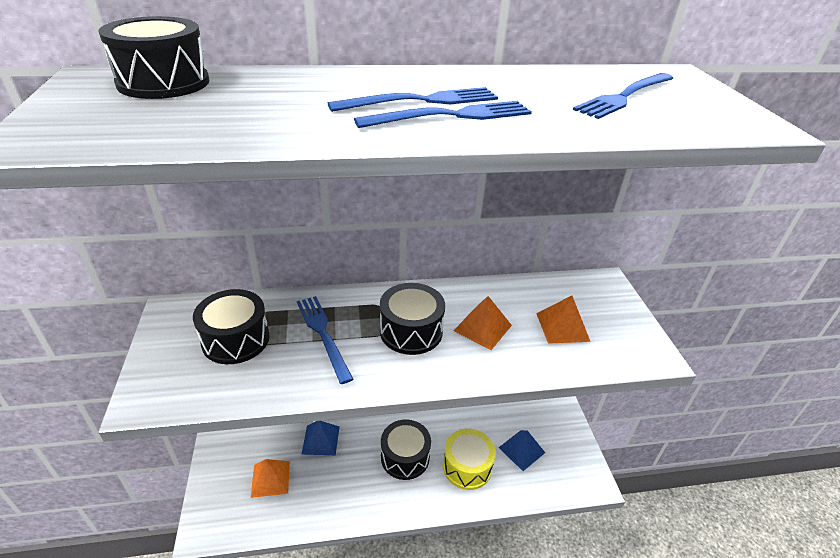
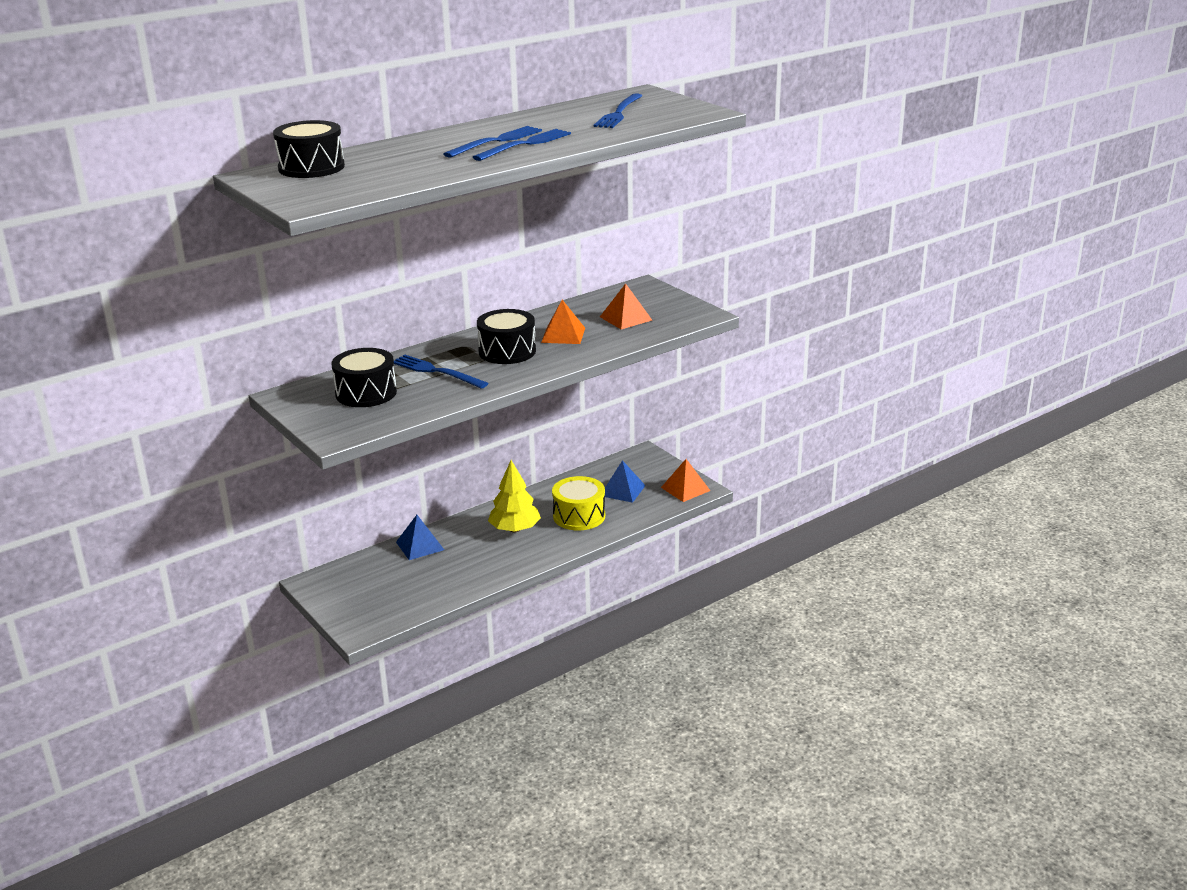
camera: 25 degrees left, 10 degrees down
(270, 478) = (393, 583): orange pyramid -> orange pyramid (685, 489)
(405, 457) = (515, 529): black drum -> yellow tree

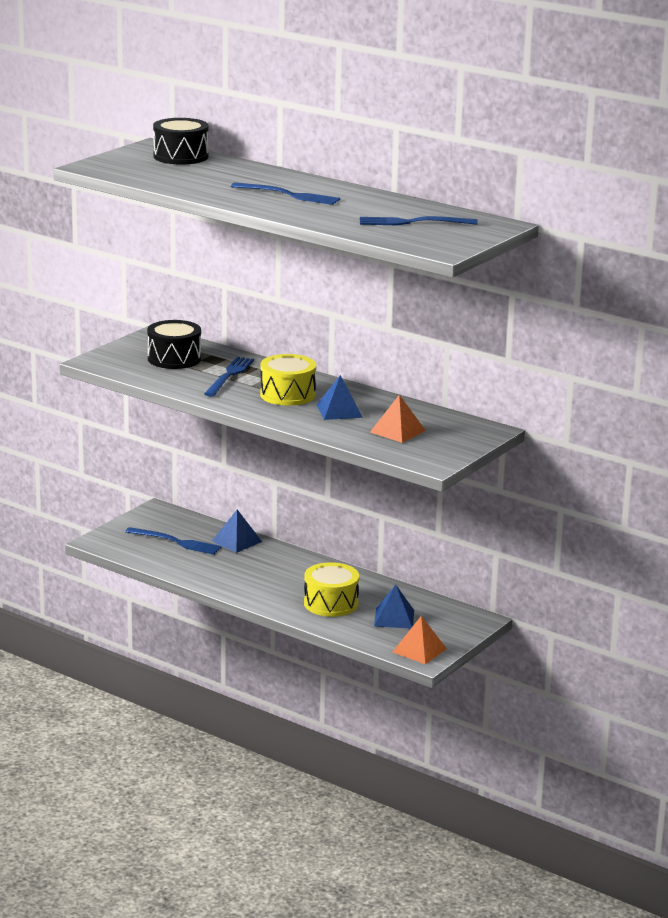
camera: 70 degrees right, 5 degrees down
(507, 351) = (287, 394): black drum -> yellow drum
(515, 529) = (289, 577): yellow tree -> none
(525, 144) = (285, 204): blue fork -> blue fork (176, 542)
(563, 335) = (339, 411): orange pyramid -> blue pyramid

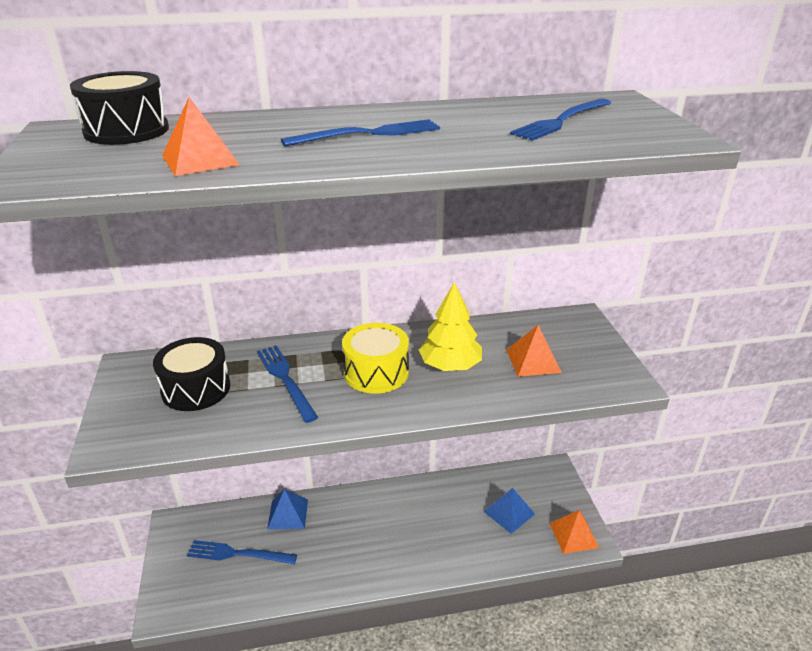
camera: 45 degrees left, 10 degrees up
(176, 542) = (238, 554): blue fork -> blue fork turned 150 degrees counterclockwise
(180, 181) = (200, 160): none -> orange pyramid
(331, 603) = (449, 532): yellow drum -> none
(339, 411) = (450, 366): blue pyramid -> yellow tree

